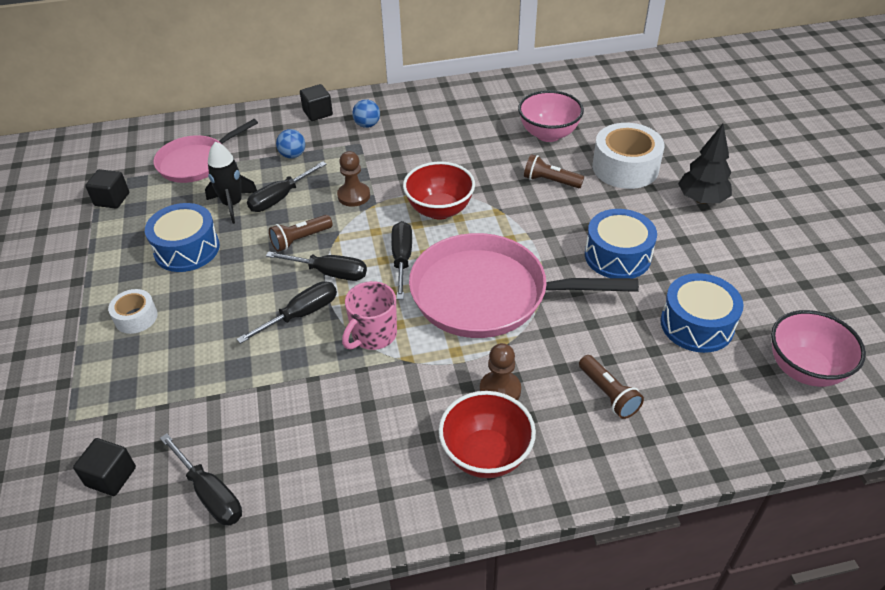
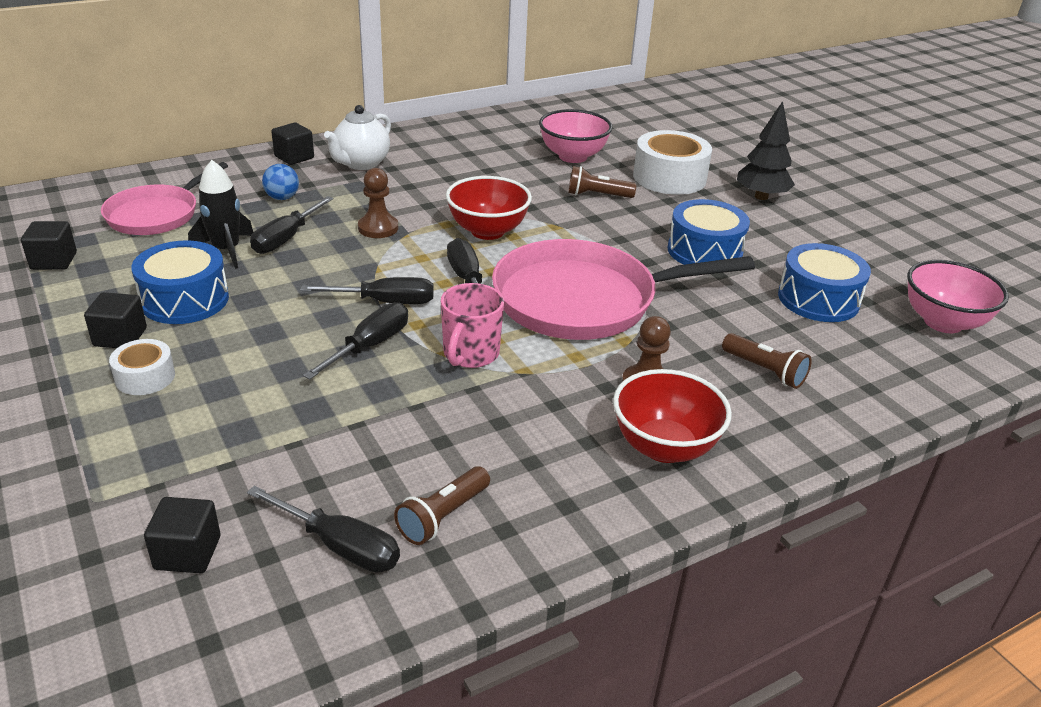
camera: 20 degrees left, 10 degrees down
(132, 278) = (120, 337): none -> black cube
(300, 239) = (332, 275): brown flashlight -> brown flashlight (443, 516)
(367, 125) = (361, 163): blue ball -> white teapot

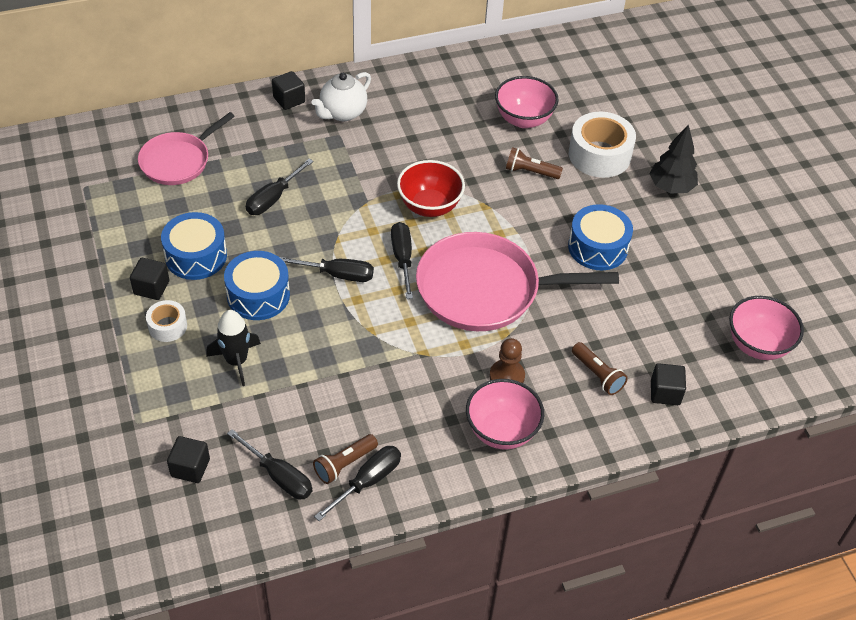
camera: 10 degrees right, 15 degrees up
(54, 261) = (105, 205): black cube -> black cube (665, 393)
(226, 250) = (228, 207): black rocket -> black rocket (236, 361)
(282, 198) = (274, 150): blue ball -> none
(369, 346) = (320, 316): black screwdriver -> black screwdriver (367, 482)
(378, 228) = (344, 193): brown pawn -> none
(470, 354) = (389, 333): pink mug -> none
(664, 447) = (501, 431): red bowl -> pink bowl
(818, 299) = (669, 310): blue drum -> blue drum (258, 295)

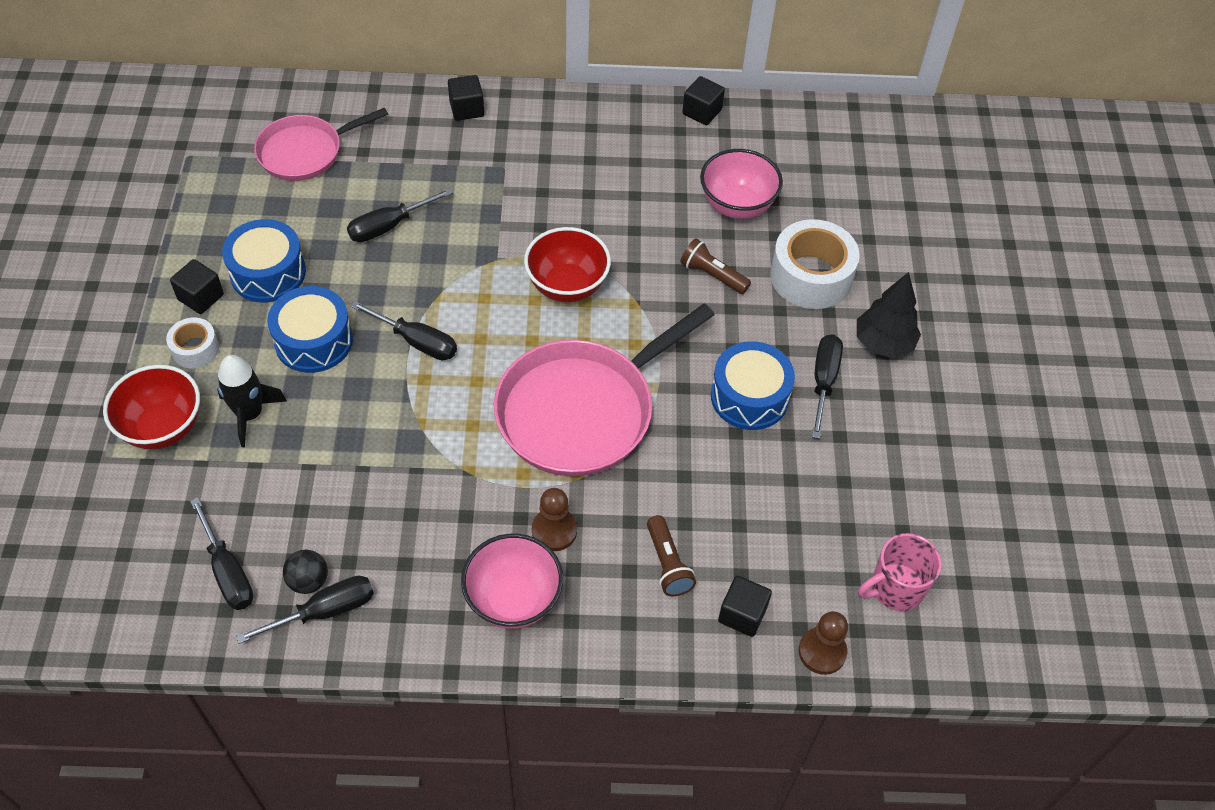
camera: 20 degrees right, 5 degrees up
(172, 389) = (163, 427): none -> red bowl
(190, 468) = (136, 528): black cube -> black cube (702, 112)
(342, 113) = (521, 141): white teapot -> none
(344, 464) = (308, 581): brown flashlight -> black ball
(402, 259) = (502, 343): black screwdriver -> black screwdriver (823, 382)
(484, 290) = (581, 411): pink pan -> pink pan turned 60 degrees counterclockwise
(730, 400) = (822, 652): none -> brown pawn
(757, 345) = (895, 588): pink bowl -> pink mug

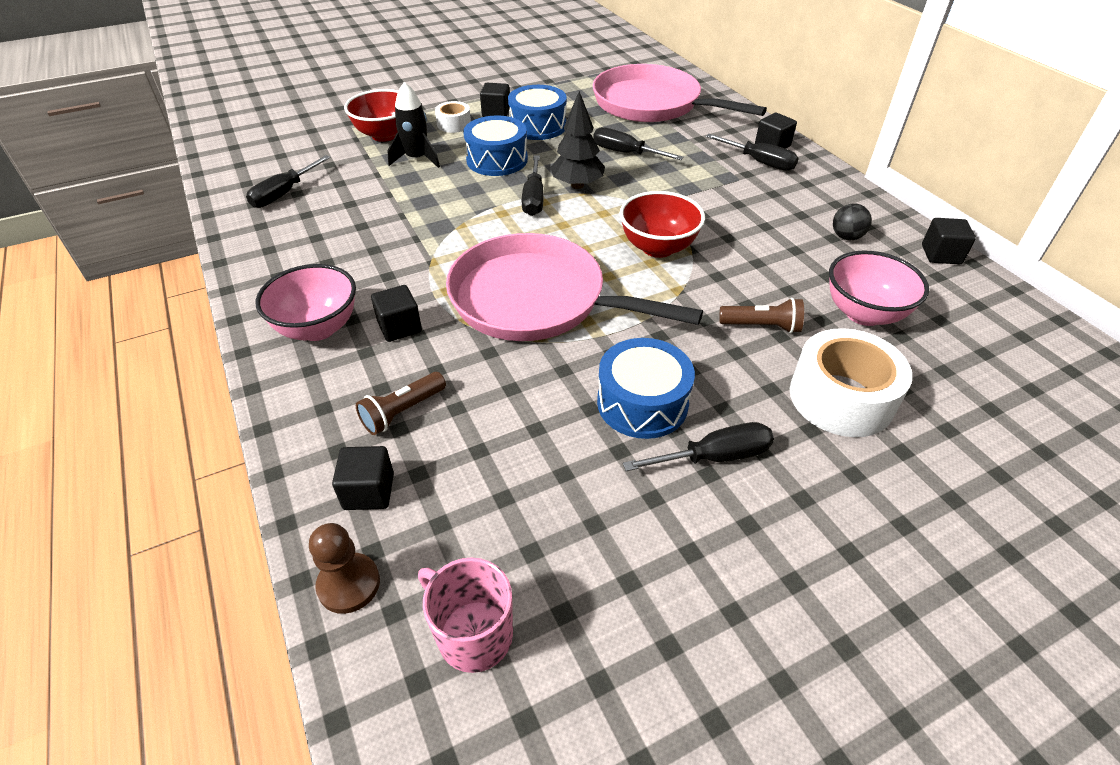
camera: 65 degrees right, 10 degrees down
(304, 152) = (651, 104): pink pan -> pink pan, size x1.63
(308, 581) = (291, 226): black ball -> black ball (846, 237)
(324, 611) = (267, 242): black screwdriver -> black screwdriver (759, 162)
(554, 531) = (399, 327): brown pawn -> black cube
(712, 275) = (762, 326): brown flashlight -> brown flashlight turned 90 degrees clockwise
(883, 343) = (818, 494): black tree -> black tree (577, 185)

